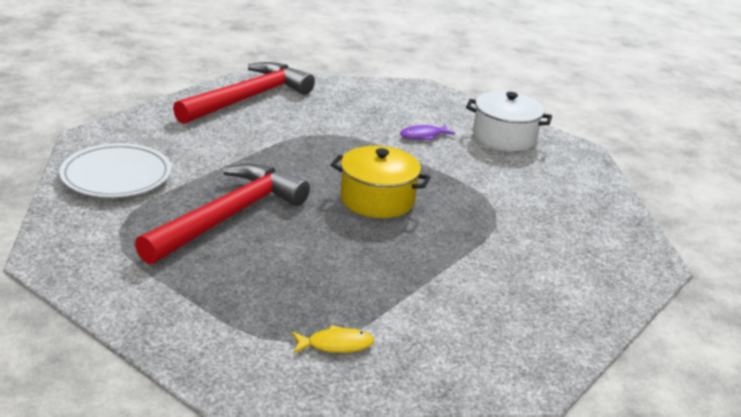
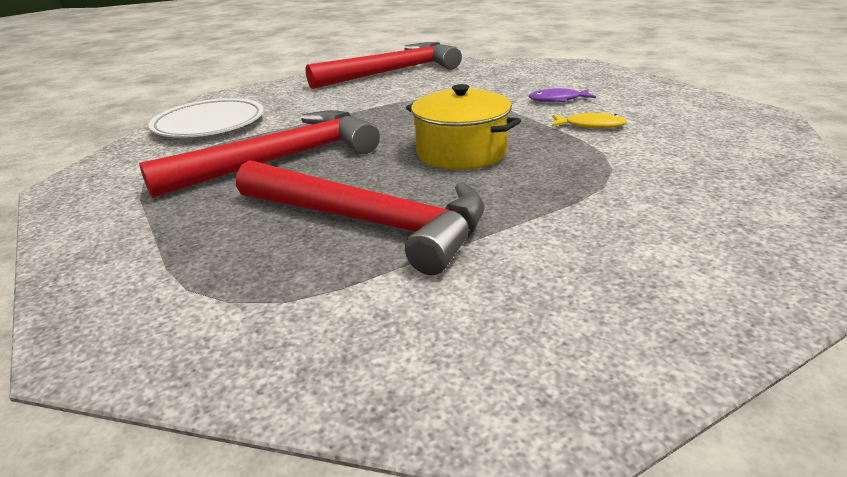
camera: 25 degrees right, 0 degrees up
(336, 345) = (273, 311): yellow fish -> yellow fish (591, 125)
(350, 271) = (369, 222): none -> red hammer
(504, 137) = (659, 102): white pot -> none

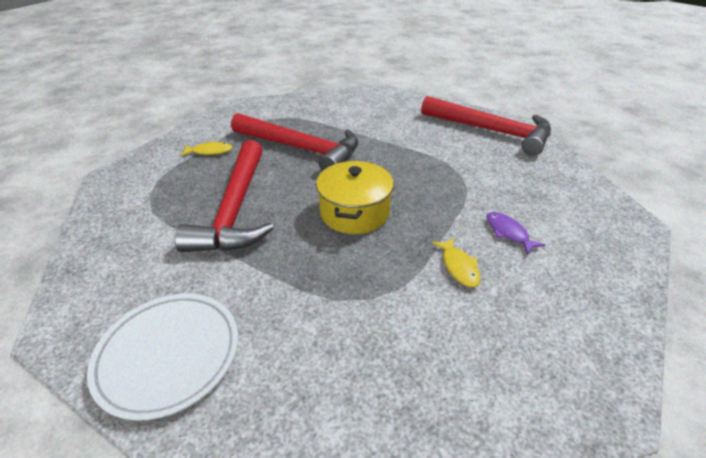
camera: 60 degrees right, 10 degrees up
(173, 228) = (210, 151): none -> yellow fish
(209, 124) = (336, 107): white plate -> white plate (169, 355)

